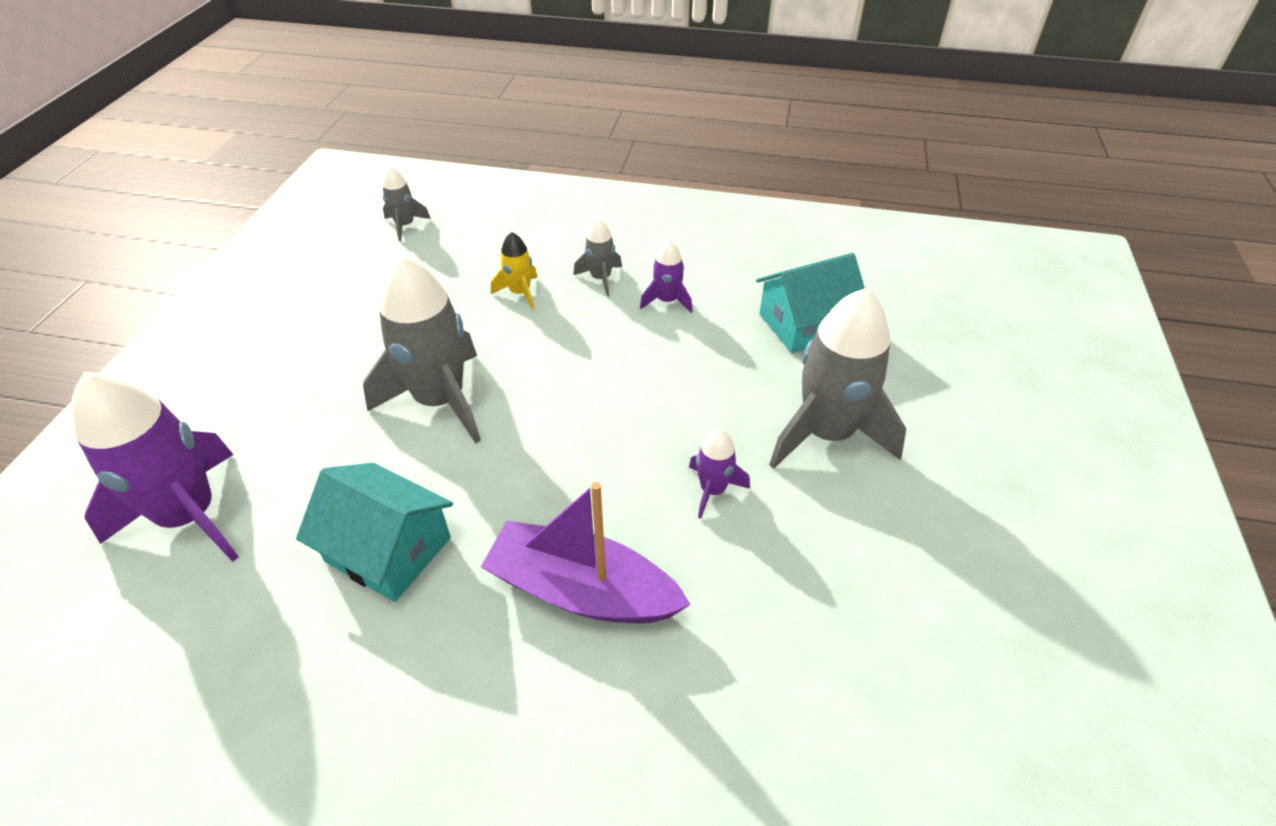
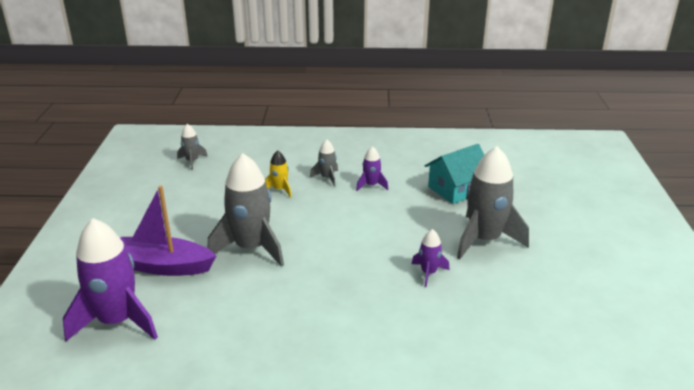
camera: 10 degrees left, 15 degrees down
(388, 549) = (248, 322): turquoise house -> none
(582, 590) = (370, 327): purple boat -> purple boat (163, 266)

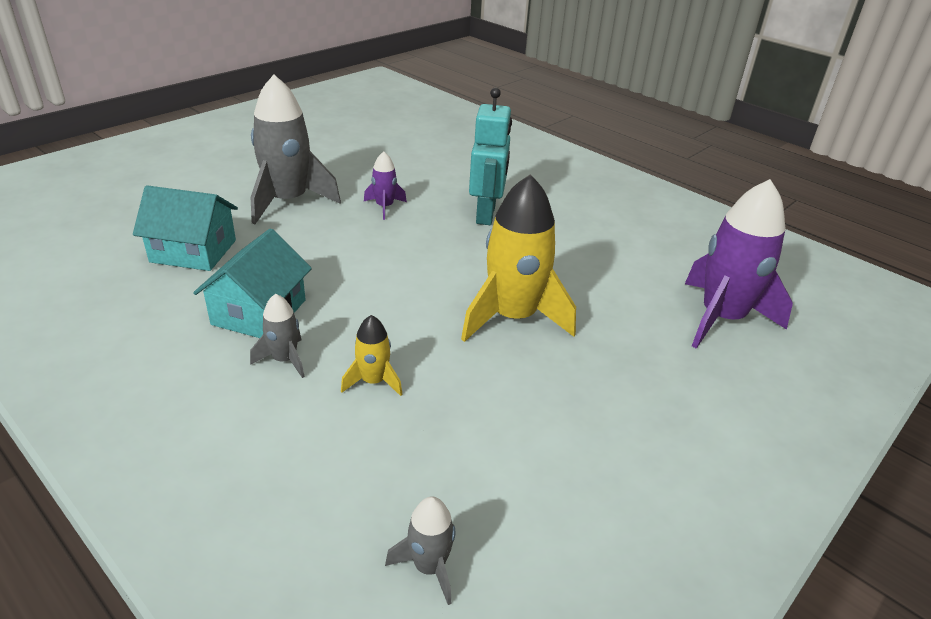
camera: 140 degrees left, 5 degrees up
(163, 266) = (637, 353): purple boat -> none
(251, 248) = (513, 317): grey rocket -> yellow rocket
(358, 312) = (486, 214): none -> turquoise robot
(371, 185) = (259, 312): purple rocket -> turquoise house

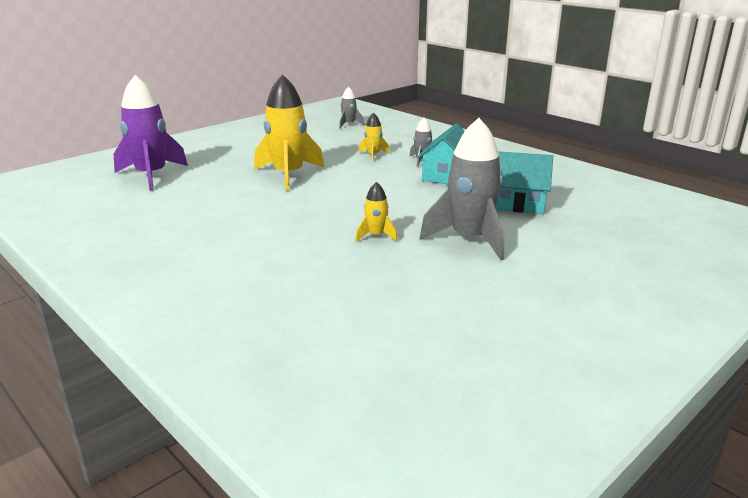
camera: 175 degrees left, 10 degrees down
(384, 207) = (376, 236): purple rocket -> yellow rocket
(486, 214) = (279, 231): turquoise robot -> none

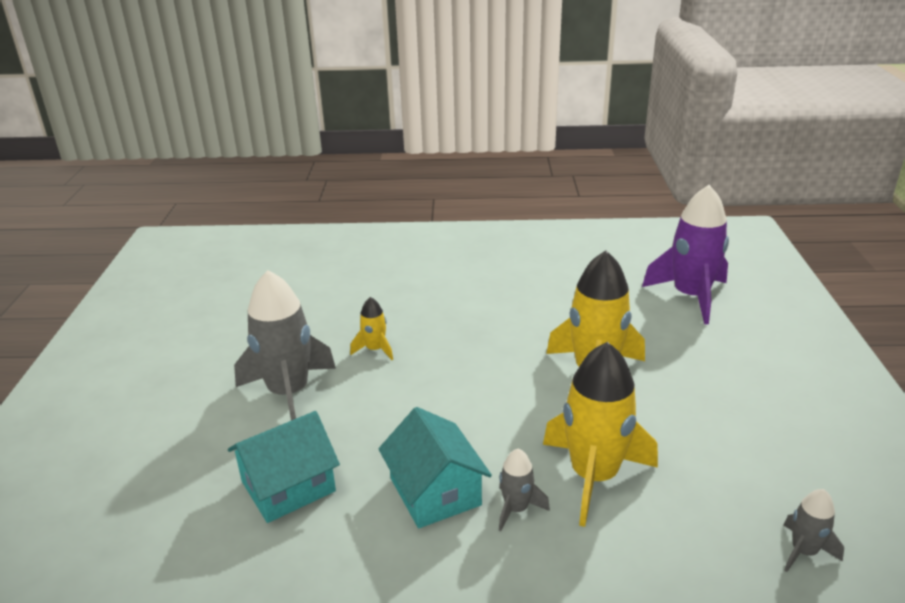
camera: 135 degrees right, 5 degrees up
(373, 155) = (594, 476): yellow rocket -> yellow rocket, size x2.11

